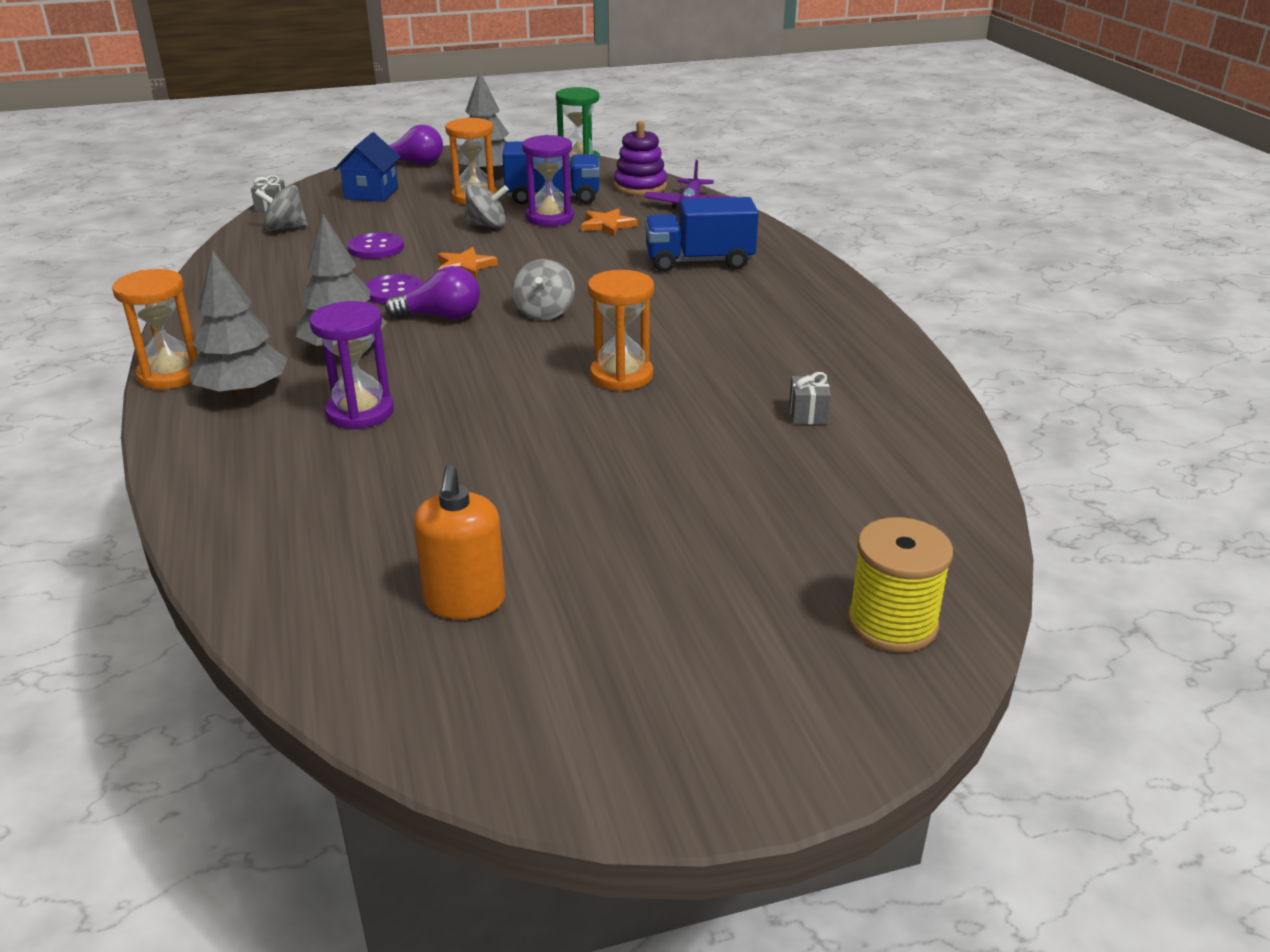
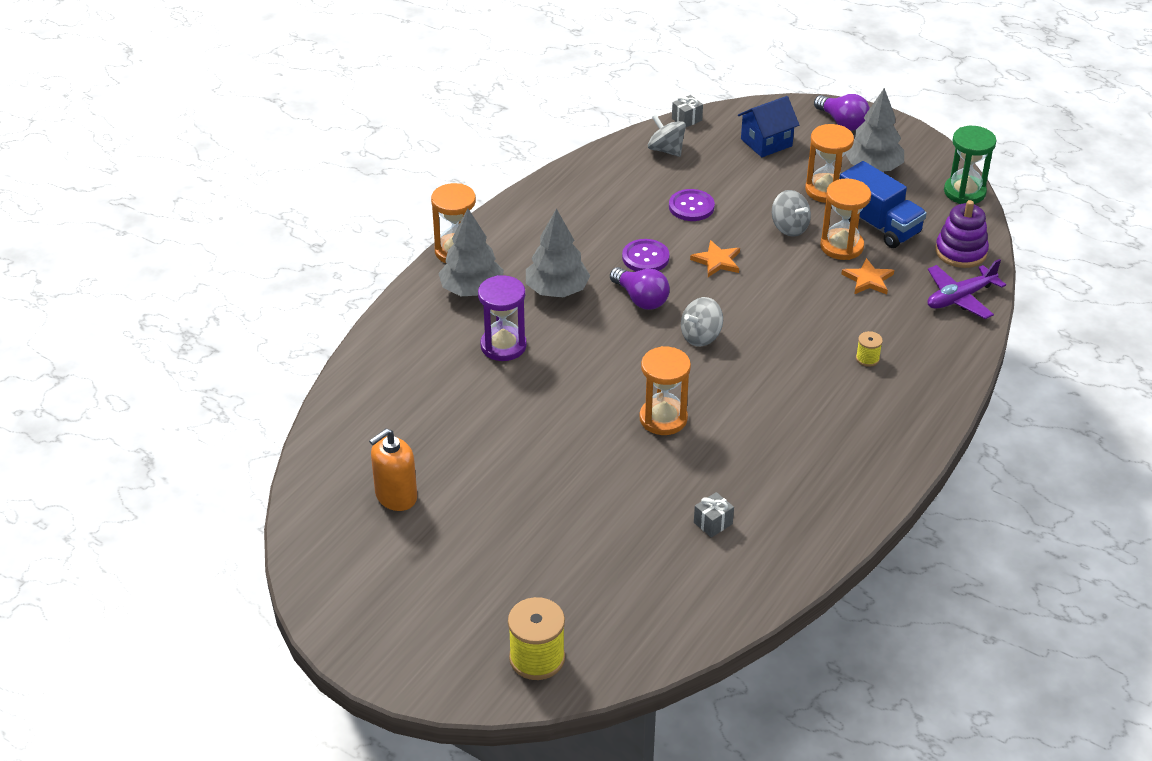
camera: 50 degrees right, 10 degrees up
(550, 218) = (841, 246): purple hourglass -> orange hourglass
(699, 262) = (867, 358): blue truck -> yellow spool

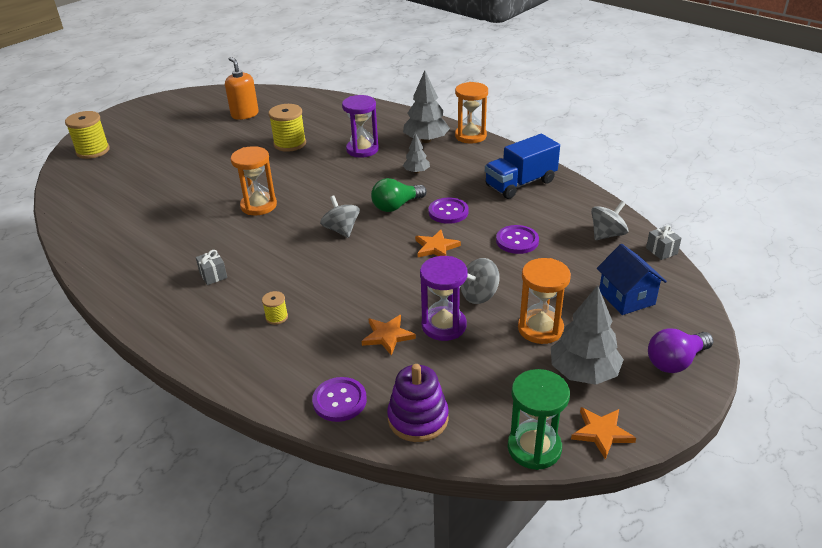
camera: 100 degrees right, 5 degrees down
(492, 422) = (290, 144): none -> yellow spool
(557, 290) = (416, 172): grey tree -> grey tree, size x0.55
(641, 299) = (396, 206): purple light bulb -> green light bulb
(713, 523) = (146, 217): grey gift -> grey gift (213, 275)
(841, 246) = (444, 326): orange hourglass -> purple hourglass
(878, 225) = (476, 358): blue truck -> blue truck (520, 183)
(935, 161) = (601, 433): none -> orange star
(960, 298) = (339, 400): purple plane -> purple button

